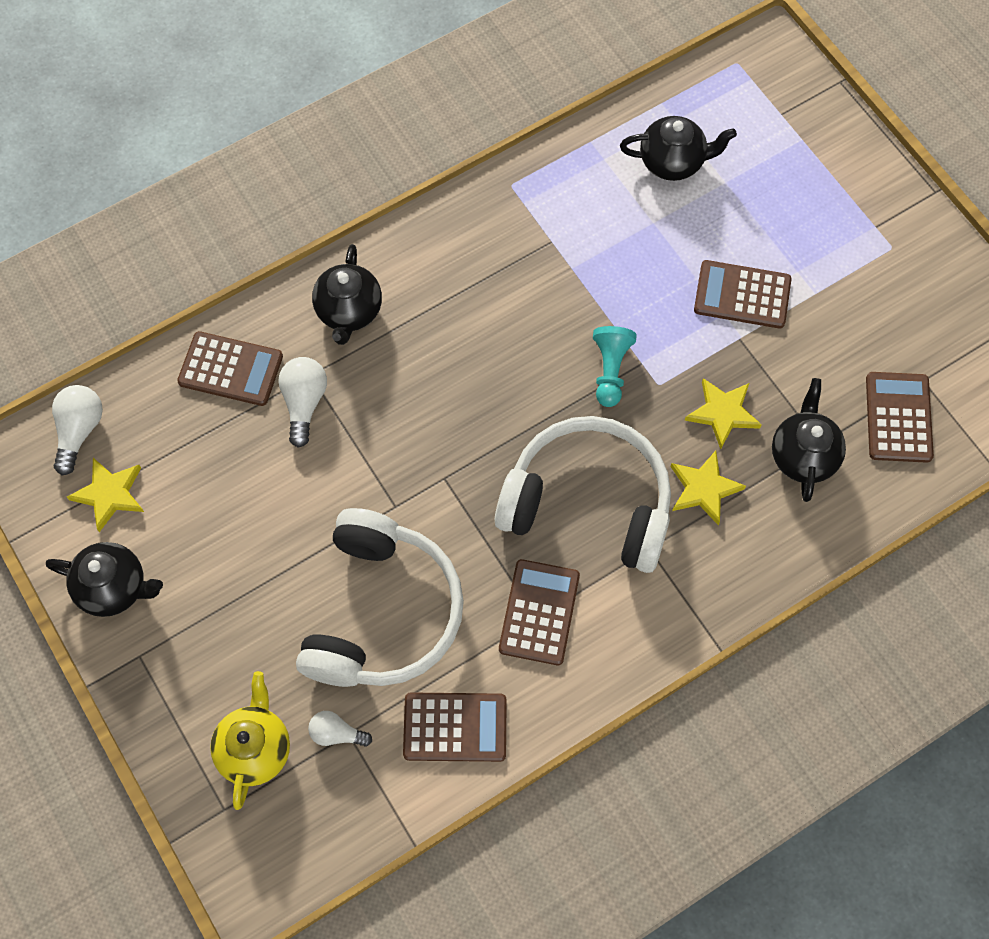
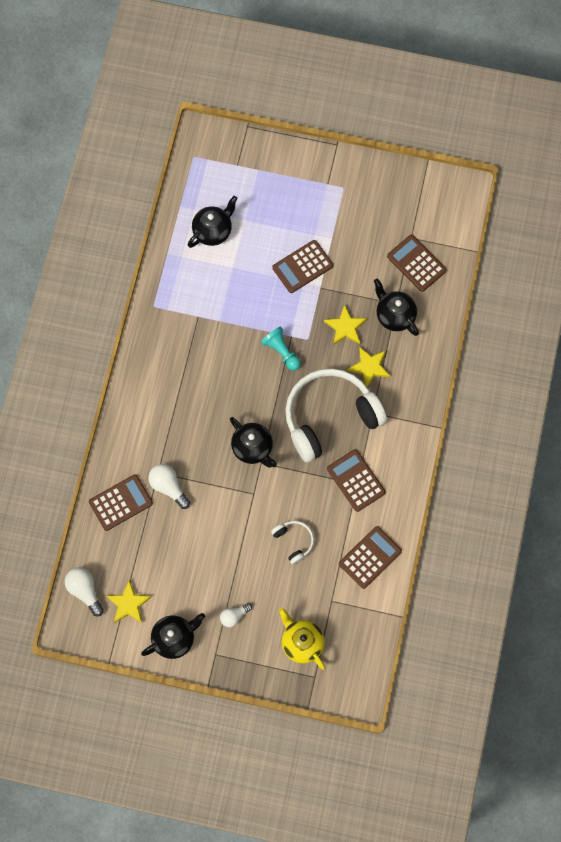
camera: 45 degrees left, 5 degrees up
(336, 733) = (327, 605): white light bulb -> white light bulb (234, 616)
(349, 311) = (144, 429): black teapot -> black teapot (253, 448)
(381, 612) = (294, 541): white headphones -> white headphones, size x0.43

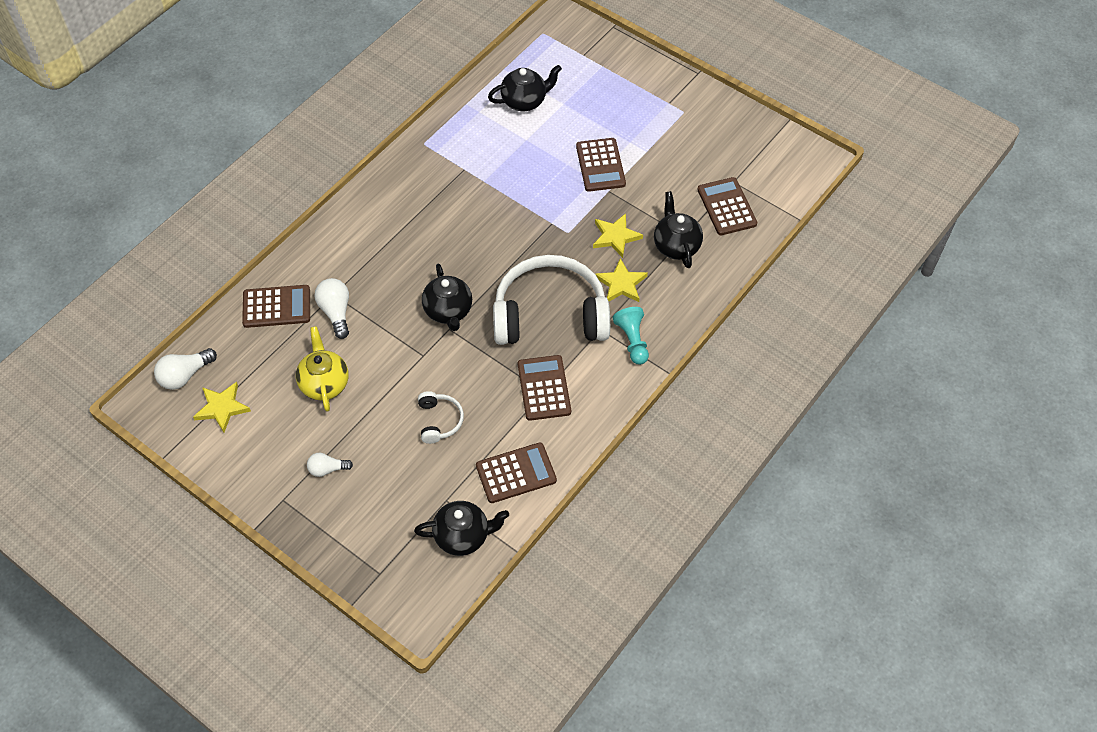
camera: 25 degrees right, 15 degrees down
(85, 591) = (185, 375): white light bulb -> white light bulb turned 120 degrees counterclockwise
(174, 638) = (248, 464): black teapot -> black teapot (463, 536)
(281, 351) = (533, 233): turquoise pawn -> turquoise pawn (632, 341)
(302, 267) = (600, 165): brown calculator -> brown calculator turned 90 degrees counterclockwise
(302, 643) = (386, 530): yellow teapot -> yellow teapot (324, 383)

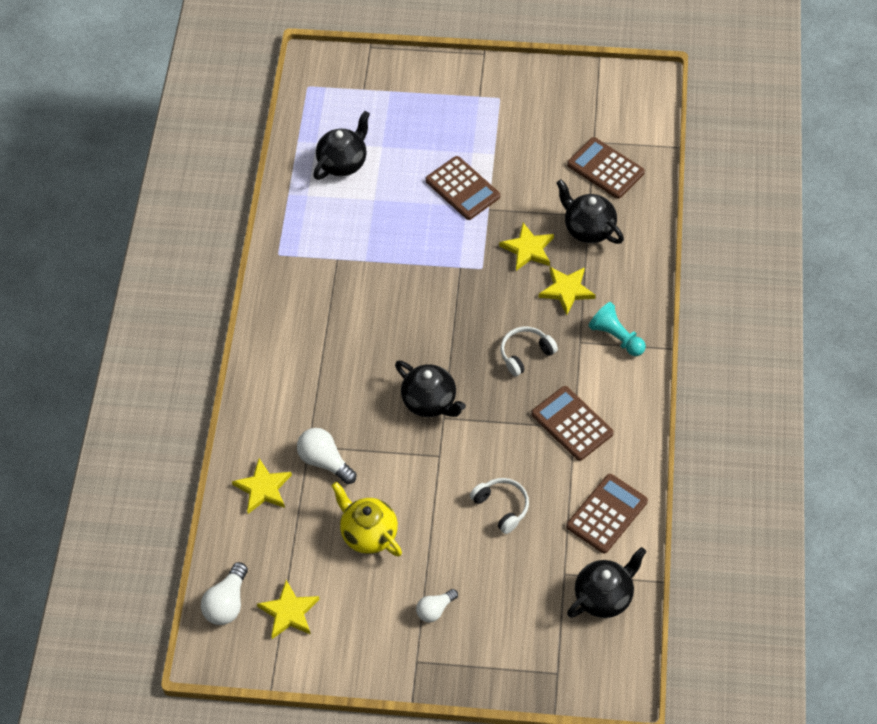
camera: 30 degrees left, 0 degrees up
(276, 307) = (263, 488): brown calculator -> yellow star
(550, 315) = (525, 354): white headphones -> white headphones, size x0.43

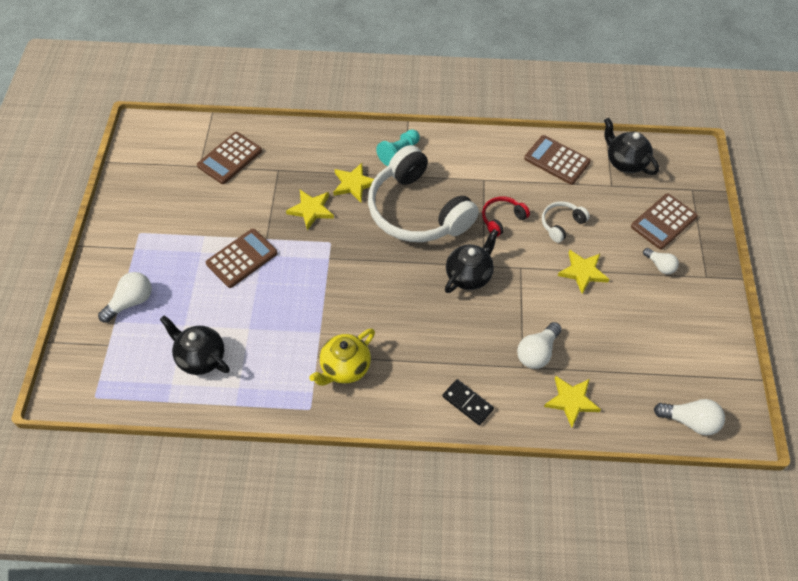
camera: 95 degrees left, 0 degrees up
(271, 391) = (467, 403): none -> black domino
(289, 612) = (687, 370): yellow star -> yellow star (583, 272)
(368, 534) = (602, 315): yellow teapot -> yellow teapot (345, 368)
(412, 101) = (131, 302): none -> white light bulb
(511, 442) = (502, 219): none -> red headphones
(525, 354) = (417, 210): white headphones -> white headphones, size x2.33
(572, 423) = (481, 180): brown calculator -> brown calculator (663, 221)
(588, 229) = (292, 170): black teapot -> none

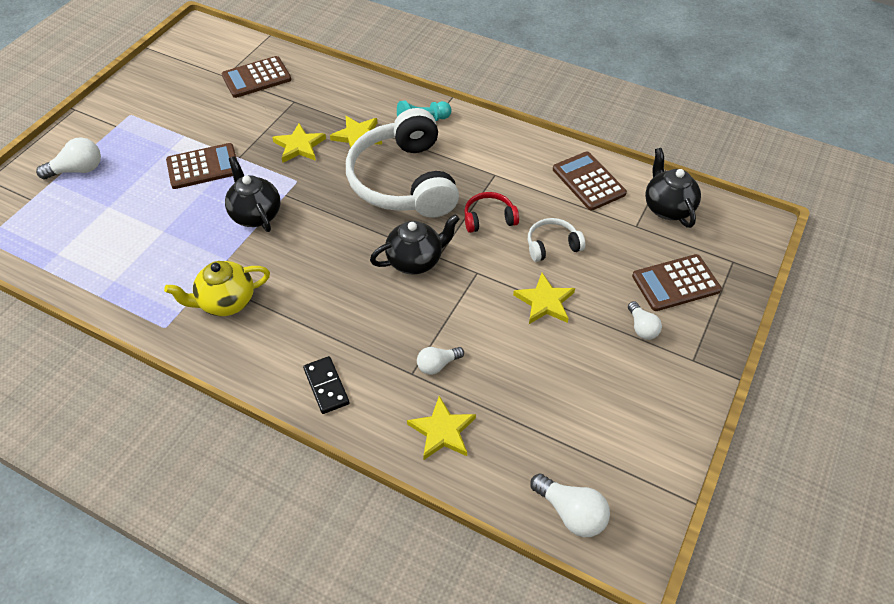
camera: 25 degrees right, 5 degrees down
(201, 357) = (101, 240): black teapot -> black teapot (256, 214)
(537, 352) = (437, 365): white light bulb -> white light bulb, size x0.66

